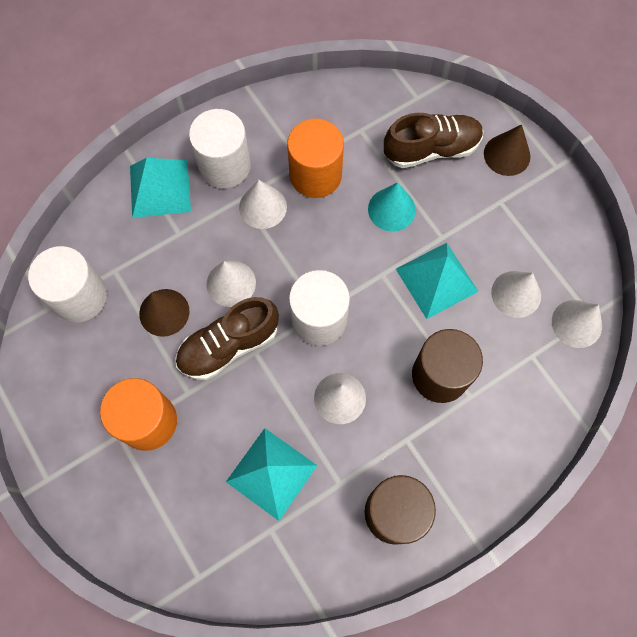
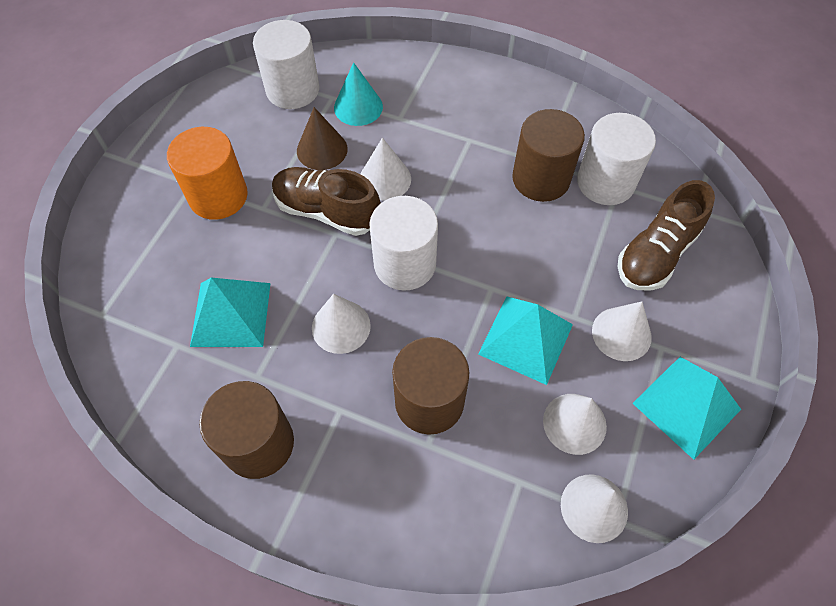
camera: 55 degrees right, 10 degrees down
(160, 188) = (428, 82): turquoise pyramid -> turquoise pyramid (686, 406)
(224, 166) = (488, 111): white cylinder -> white cylinder (605, 182)
(263, 207) = (475, 159): white cone -> white cone (621, 333)
(315, 175) = (541, 179): orange cylinder -> brown cylinder
(391, 209) = (563, 257): turquoise cone -> turquoise cone (358, 107)
(431, 149) = (656, 253): brown shoe -> brown shoe turned 90 degrees clockwise
(507, 155) = (717, 323): brown cone -> none

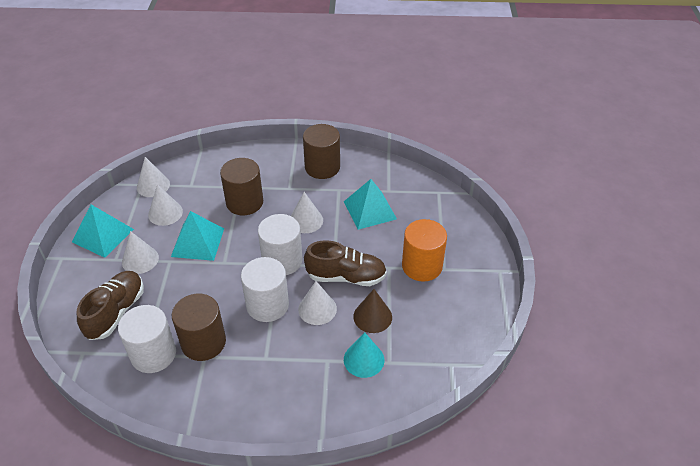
camera: 160 degrees right, 15 degrees down
(292, 90) = (423, 359): white cylinder -> white cylinder (267, 305)

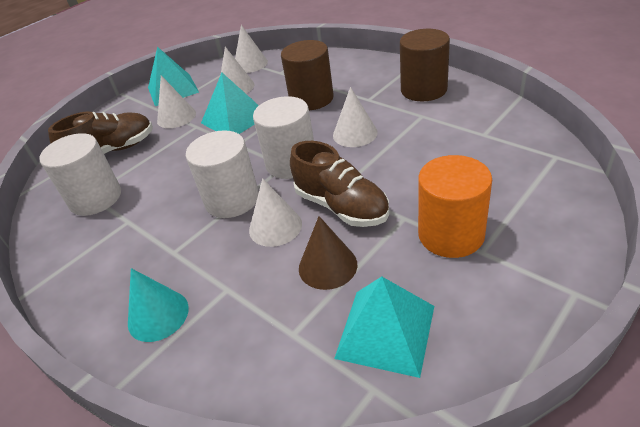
camera: 45 degrees right, 5 degrees down
(203, 342) = (141, 208): brown cylinder -> none
(364, 359) = (266, 312): turquoise cone -> turquoise cone (158, 315)
(370, 210) = (440, 147): turquoise pyramid -> turquoise pyramid (385, 331)

